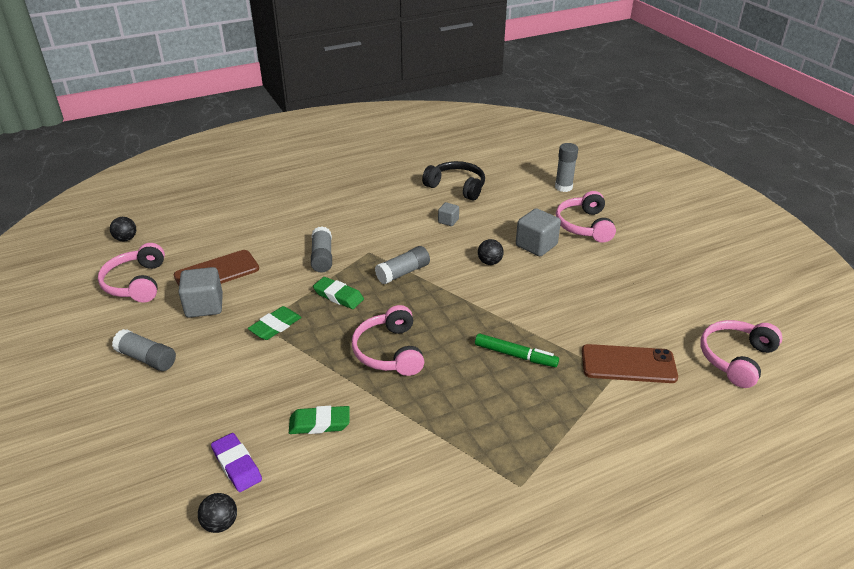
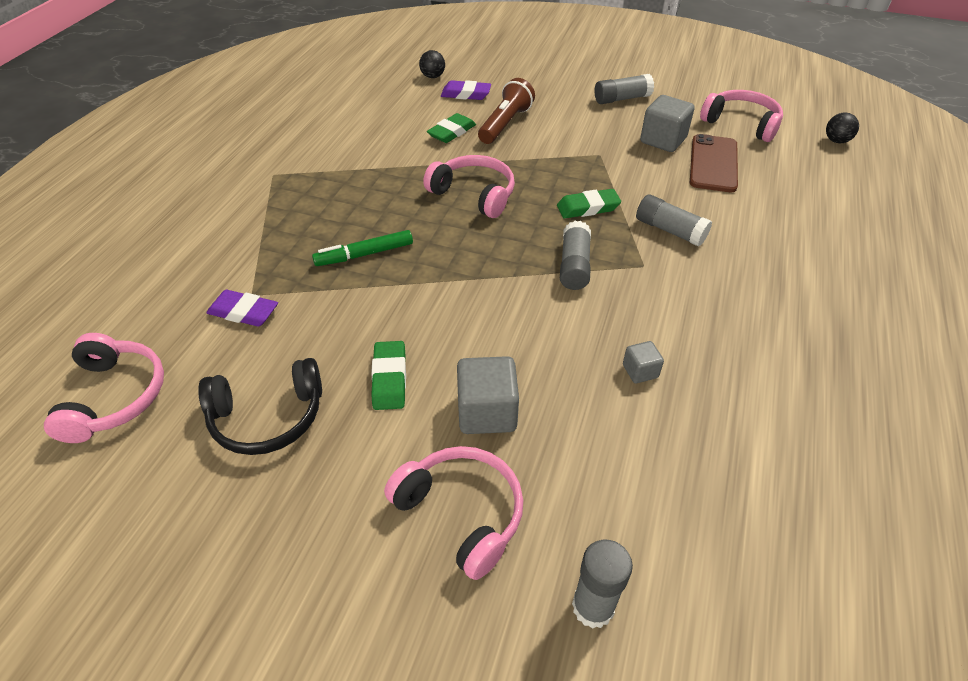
camera: 135 degrees right, 10 degrees up
(268, 400) = (505, 124): none -> brown flashlight
(275, 326) = (587, 159): green eraser -> green eraser (389, 378)
(457, 187) = (731, 452): black headphones -> black headphones (268, 417)
(489, 262) = (509, 341): black ball -> none
(628, 364) = (243, 312): brown phone -> purple eraser

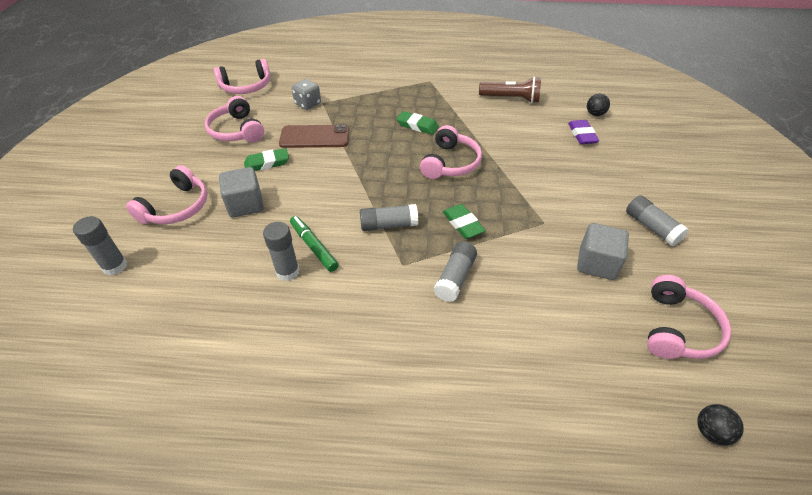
camera: 75 degrees right, 0 degrees up
(243, 312) = (308, 104): purple eraser -> grey dice
(268, 417) = (236, 131): black headphones -> pink headphones
(364, 254) = (368, 131): green marker -> green marker (314, 247)
(451, 132) = (522, 138): green eraser -> green eraser (417, 125)
(505, 124) = (553, 162): brown flashlight -> brown flashlight (511, 99)
(640, 371) = (287, 271): grey cube -> grey glue stick
(713, 163) = (579, 305): brown phone -> brown phone (315, 137)

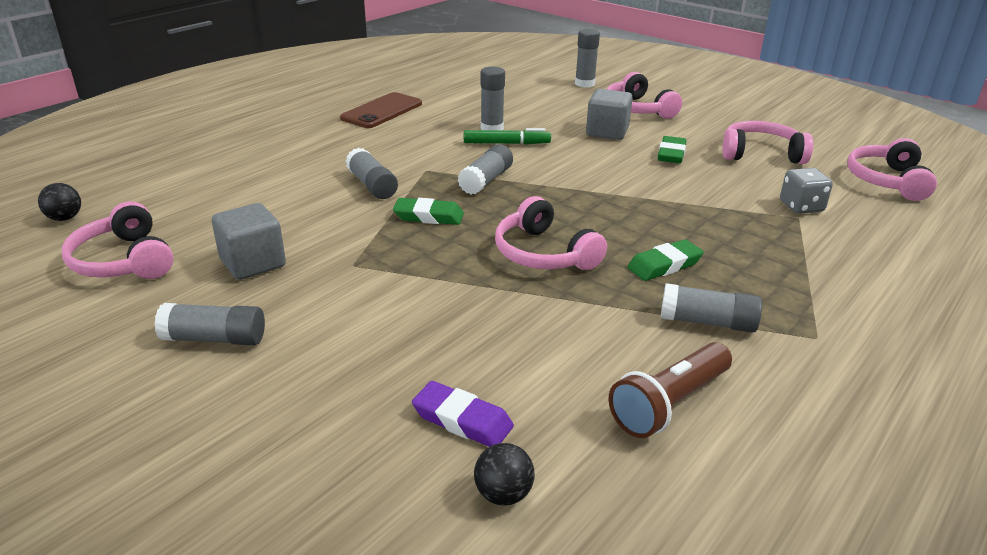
camera: 125 degrees right, 15 degrees down
(315, 137) = (703, 189): brown phone -> brown phone (382, 111)
(450, 104) = (707, 322): none -> grey glue stick

